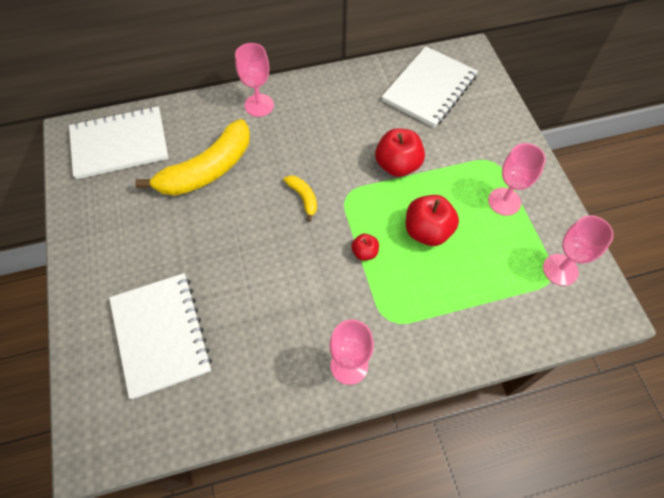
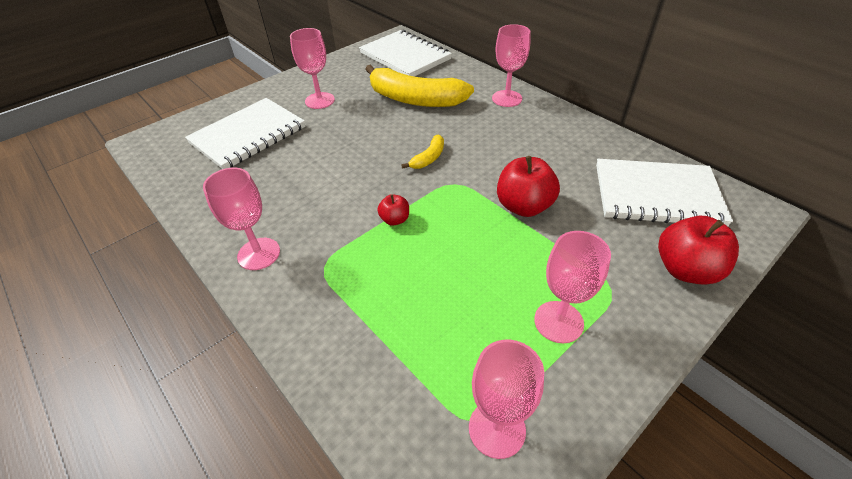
camera: 65 degrees right, 15 degrees down
(145, 249) = (319, 100): none -> pink goblet
(427, 231) = (456, 260): red apple -> red apple (685, 269)

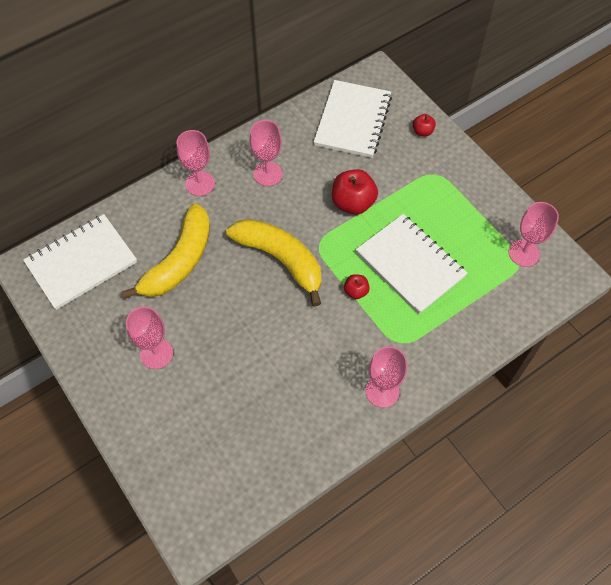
camera: 85 degrees left, 15 degrees up
(248, 135) = (209, 422): white notebook -> white notebook (410, 264)
(428, 158) = (281, 259): yellow banana -> yellow banana, size x2.25
(558, 322) = (457, 208): pink goblet -> pink goblet (268, 174)
(685, 269) = (422, 131): red apple -> red apple, size x0.52

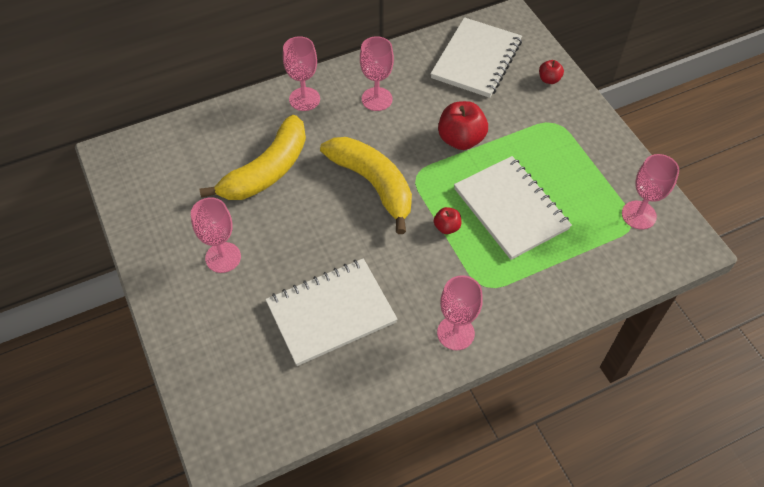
camera: 10 degrees right, 5 degrees down
(81, 263) = (167, 158): white notebook -> white notebook (331, 312)

